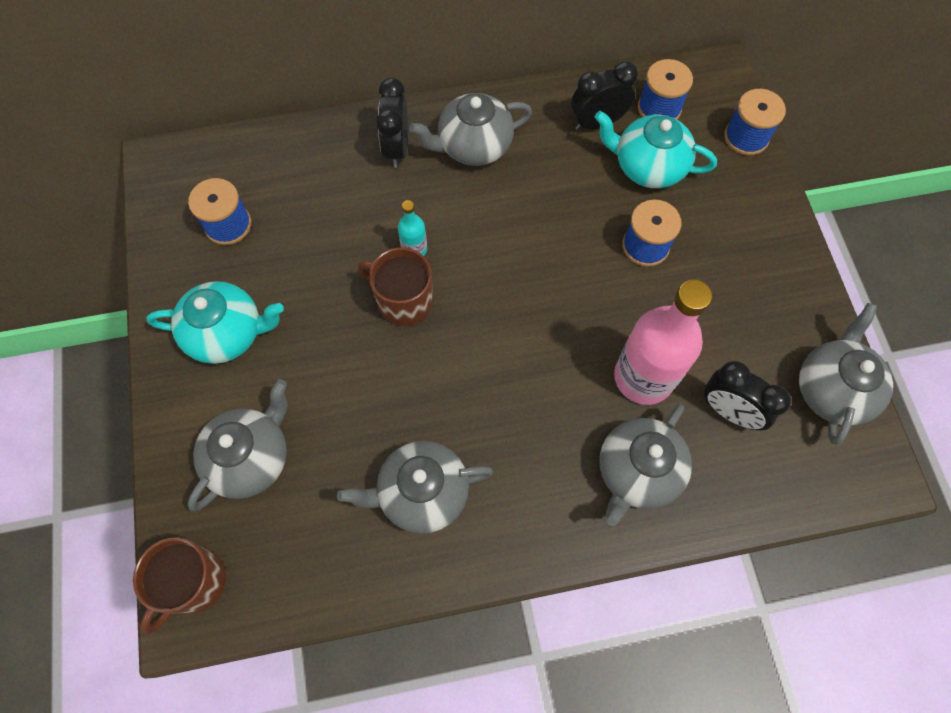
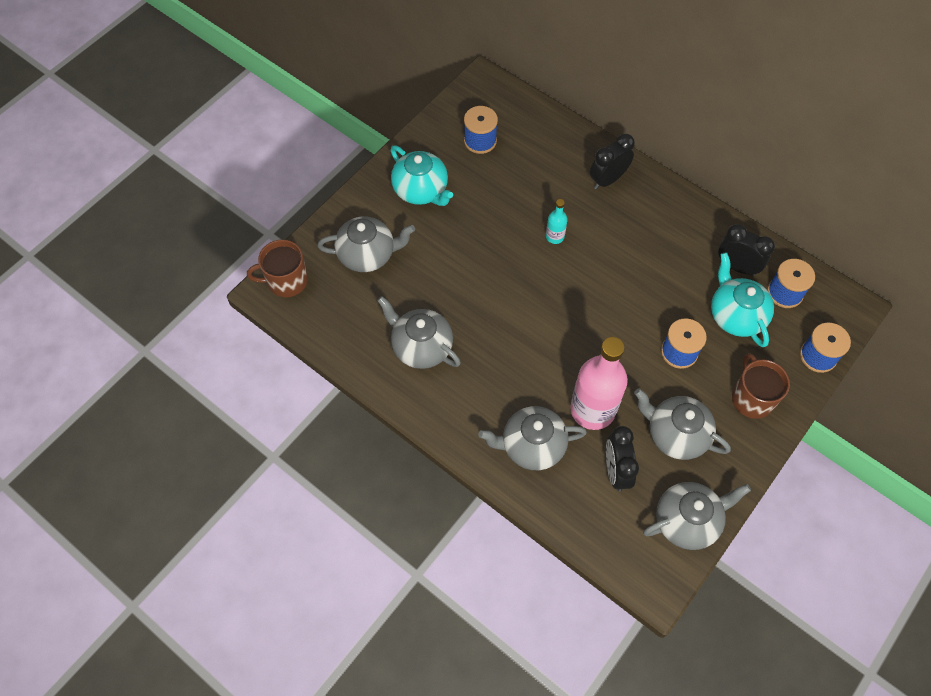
camera: 50 degrees right, 5 degrees down
(403, 301) = (519, 255): brown mug -> brown mug (752, 398)
(473, 146) = (650, 215): grey teapot -> grey teapot (676, 434)

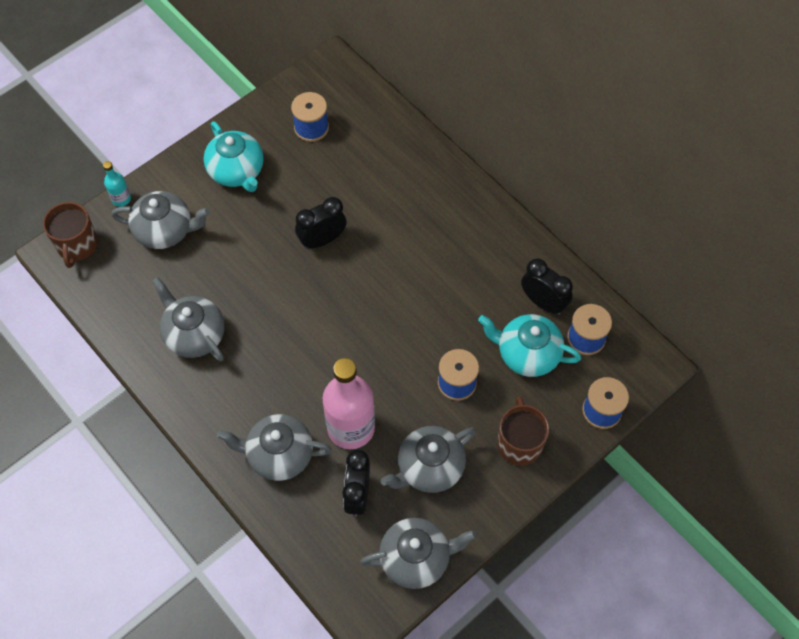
camera: 10 degrees right, 0 degrees up
(286, 281) = (77, 245): brown mug -> brown mug turned 90 degrees counterclockwise
(555, 236) = (361, 241): turquoise bottle -> turquoise bottle (121, 199)
(608, 179) = (433, 189): black clock -> black clock (322, 240)
(676, 434) = (429, 468): grey teapot -> grey teapot turned 75 degrees counterclockwise
(735, 315) = (527, 354): turquoise teapot -> turquoise teapot turned 60 degrees counterclockwise

